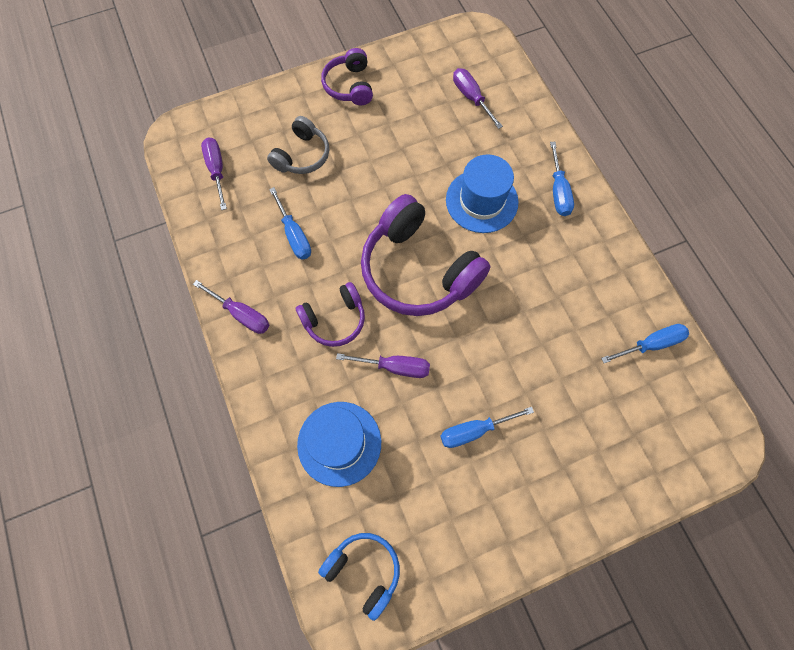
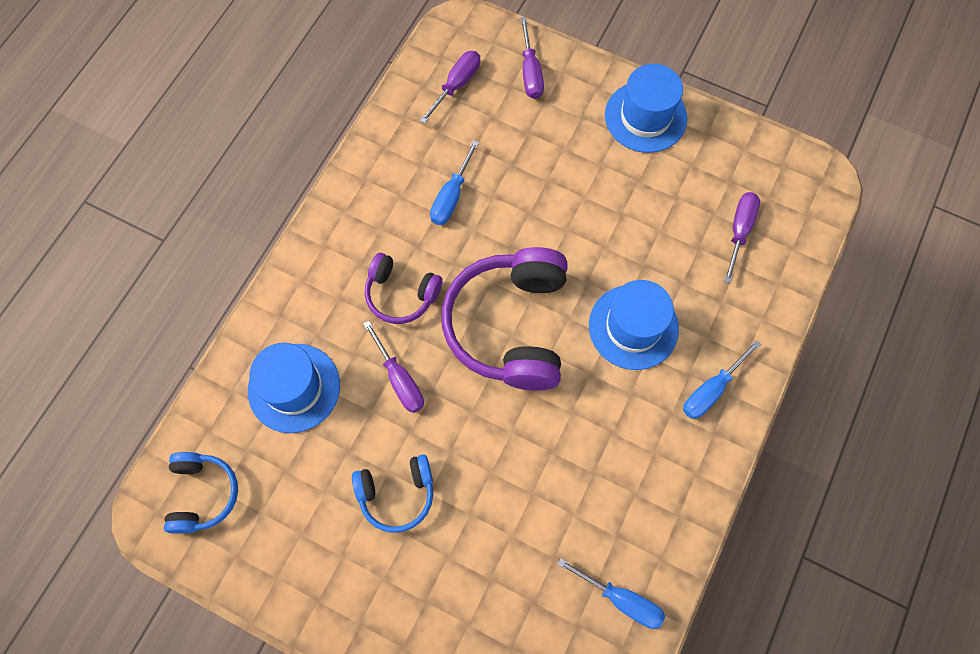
camera: 50 degrees right, 0 degrees up
(241, 314) = (342, 216): purple screwdriver -> purple screwdriver (530, 72)
(302, 155) = (535, 138): grey headphones -> none
(349, 86) = (645, 117): purple headphones -> blue hat
(475, 430) = (397, 494): blue screwdriver -> blue headphones

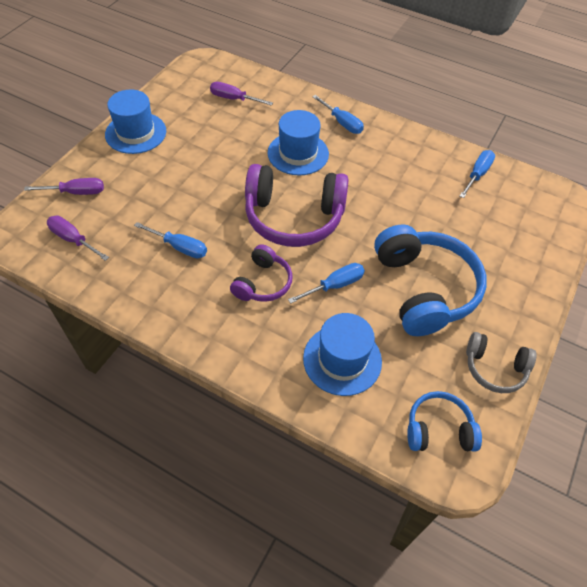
camera: 90 degrees left, 15 degrees down
(278, 573) = (494, 368): none -> grey headphones
(397, 494) = (424, 289): blue headphones -> blue headphones, size x1.86
(399, 379) = (334, 285): purple screwdriver -> blue screwdriver

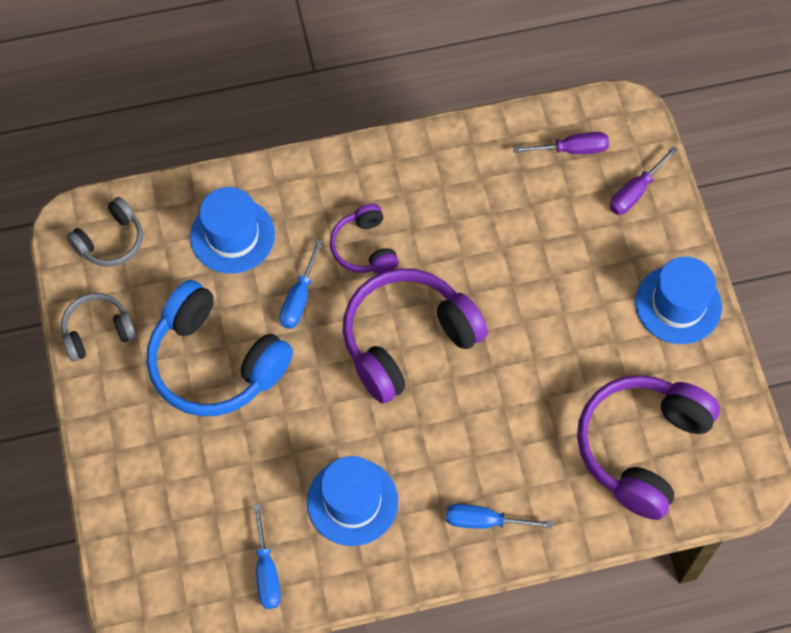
camera: 140 degrees right, 10 degrees up
(179, 247) = (474, 220): blue screwdriver -> none
(234, 99) = (641, 448): purple screwdriver -> purple headphones
(298, 153) = (485, 427): blue hat -> blue hat (352, 501)
(438, 429) = (111, 241): blue headphones -> grey headphones

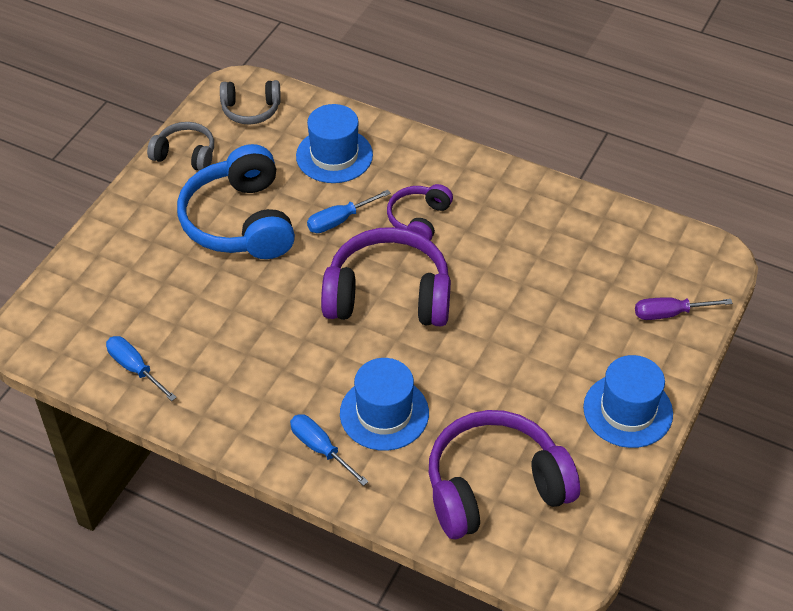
camera: 40 degrees right, 15 degrees down
(266, 571) = (135, 369): blue screwdriver -> blue screwdriver turned 105 degrees clockwise
(352, 501) = (240, 368): blue hat -> blue hat (384, 413)
(571, 150) = (645, 255): purple screwdriver -> none

